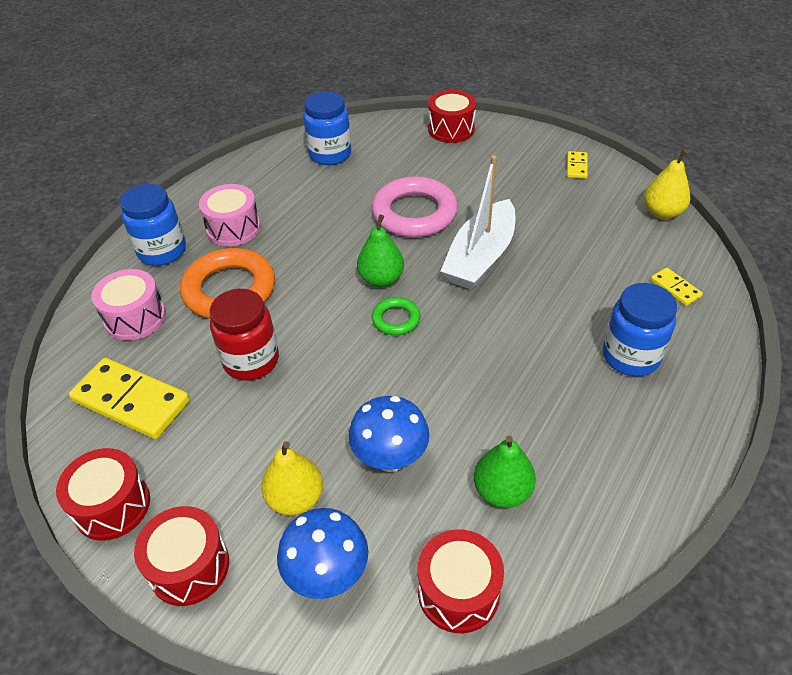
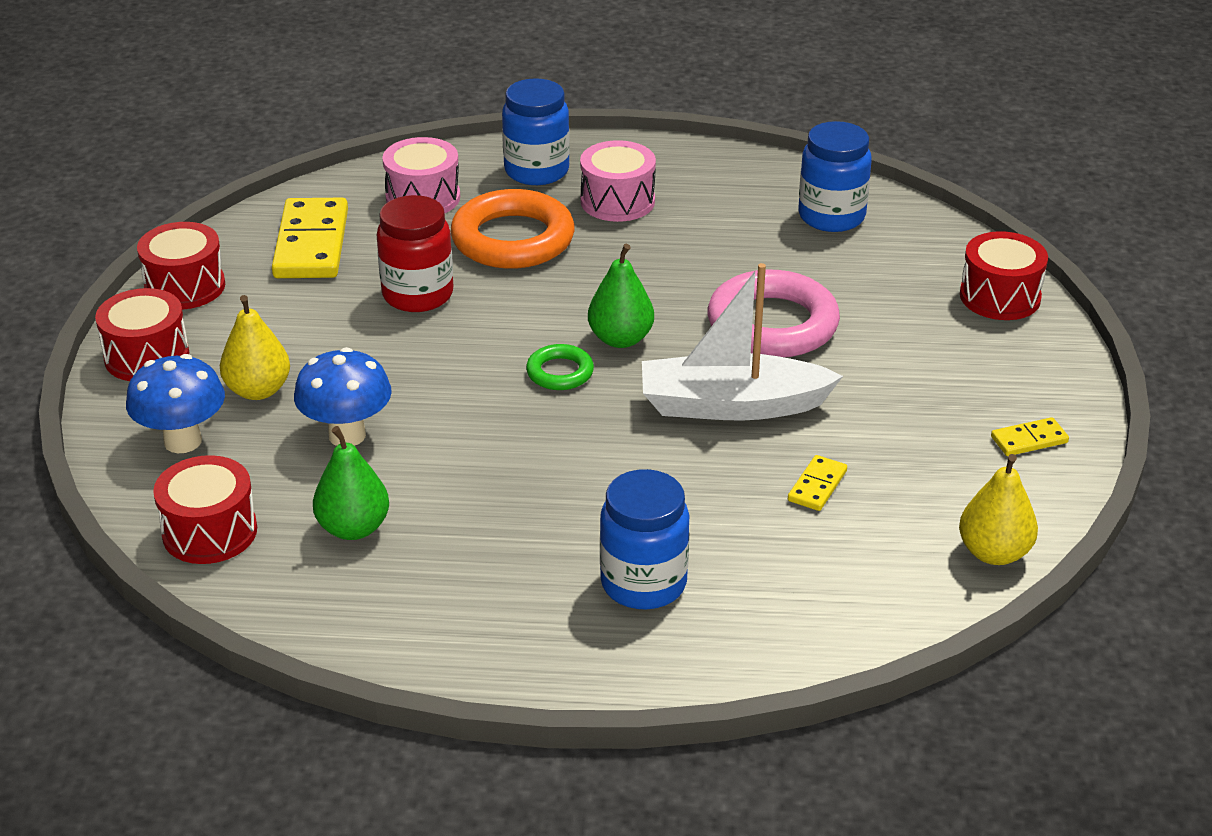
camera: 60 degrees right, 10 degrees down
(675, 288) = (820, 600): yellow domino -> yellow domino (817, 486)

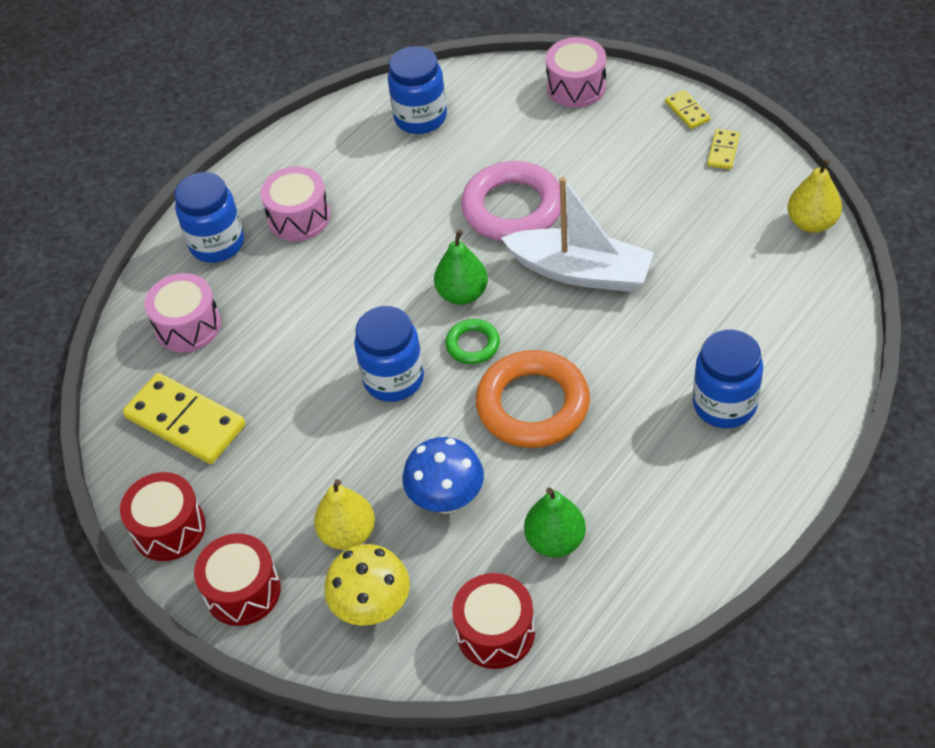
camera: 50 degrees left, 15 degrees up
(183, 441) = (373, 608): blue mushroom -> yellow mushroom
(418, 295) = (311, 384): red jar -> none
(469, 341) = (393, 379): none -> blue jar
(513, 239) = (291, 297): orange ring -> orange ring (533, 405)
(731, 405) = (581, 272): white boat -> white boat turned 105 degrees counterclockwise
(817, 486) = (692, 271): yellow domino -> yellow domino (687, 111)
(1000, 297) = (576, 87): red drum -> pink drum

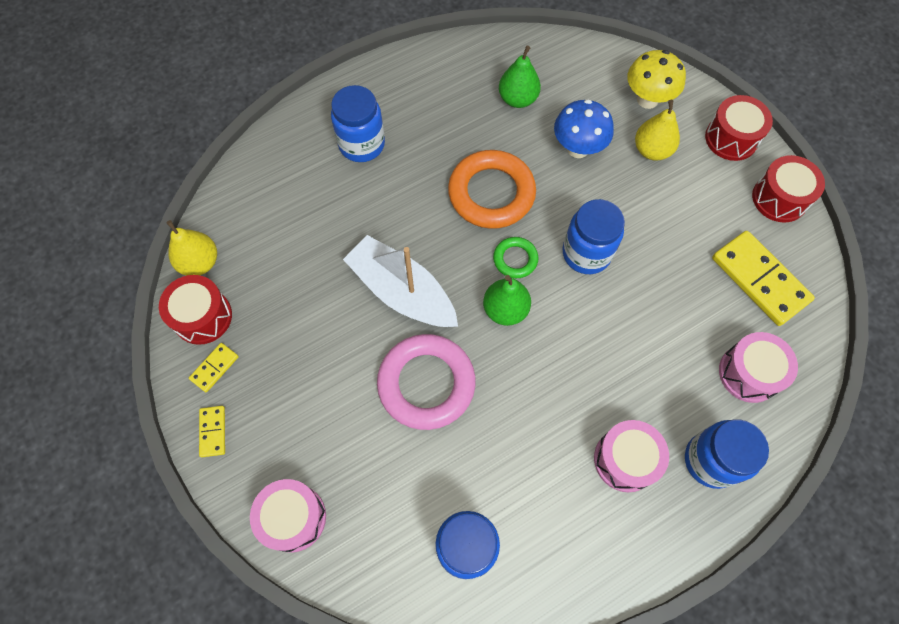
camera: 165 degrees left, 15 degrees up
(495, 632) = (576, 62): red drum -> red drum (202, 317)

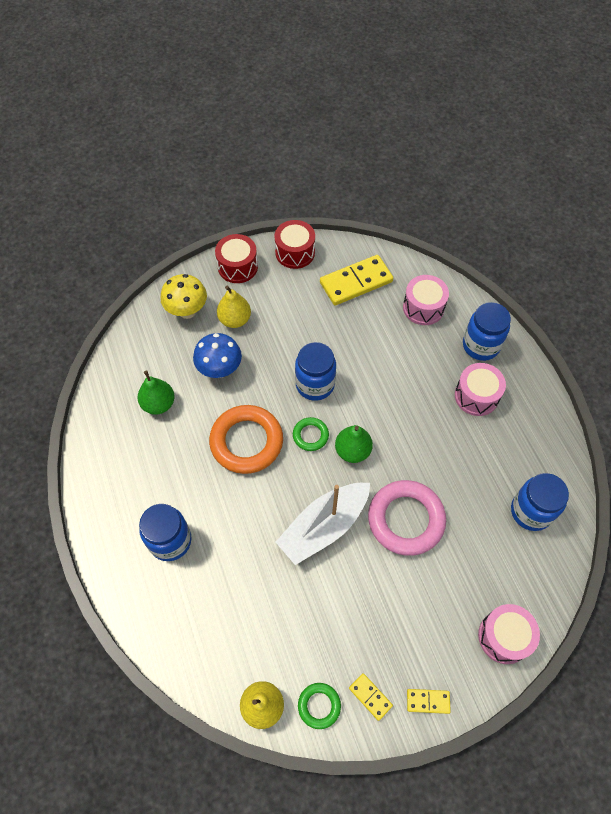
camera: 80 degrees left, 5 degrees down
(202, 317) = (319, 706): red drum -> green ring

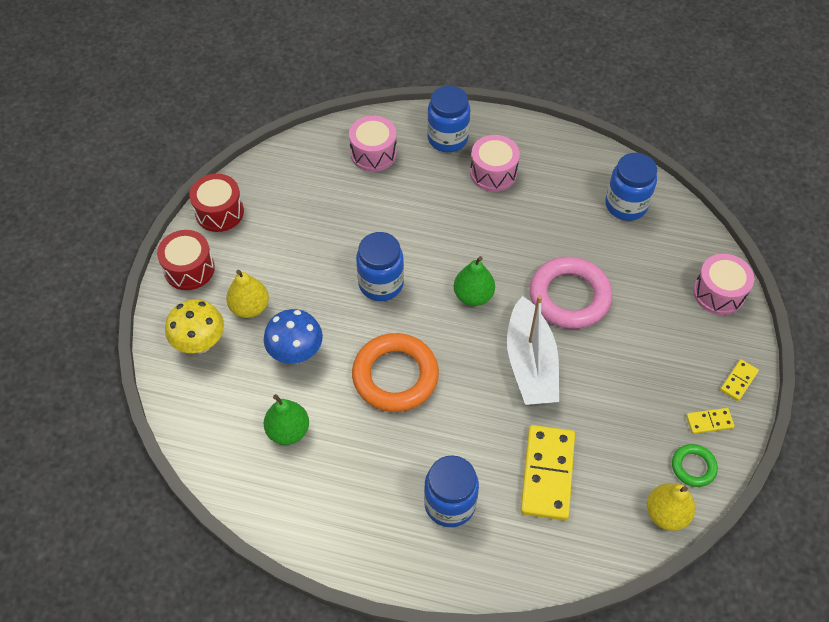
camera: 55 degrees left, 5 degrees down
(310, 435) = (431, 319): green ring -> none
(356, 282) = (300, 185): yellow domino -> yellow domino (547, 474)

